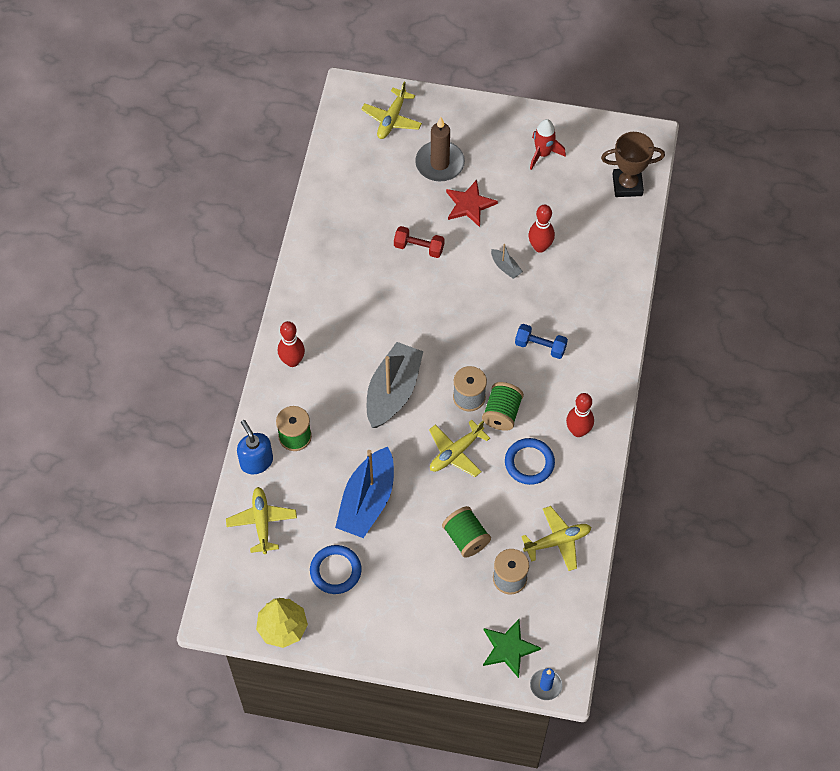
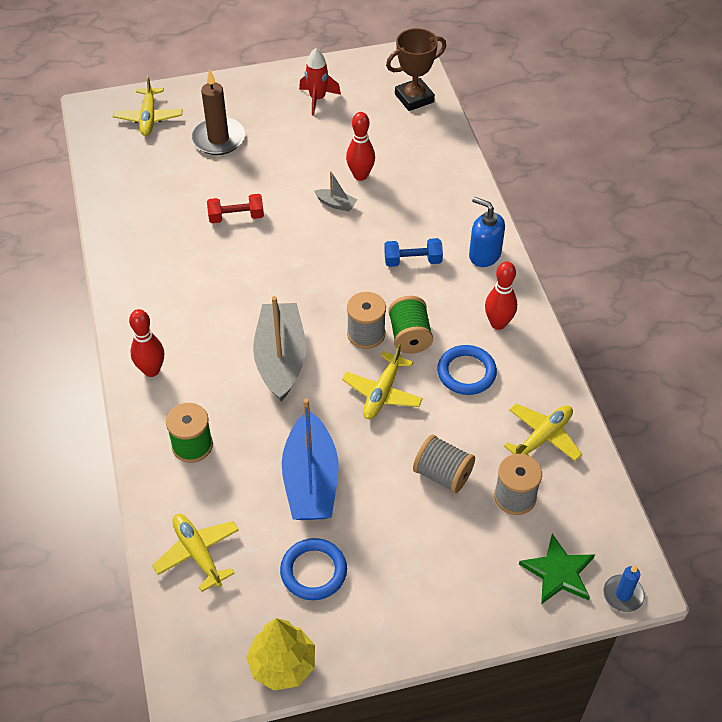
camera: 25 degrees left, 10 degrees down
(256, 461) = (159, 489): blue soap dispenser -> blue soap dispenser (484, 255)
(466, 538) = (442, 474): green spool -> grey spool
(469, 205) = (268, 163): red star -> none

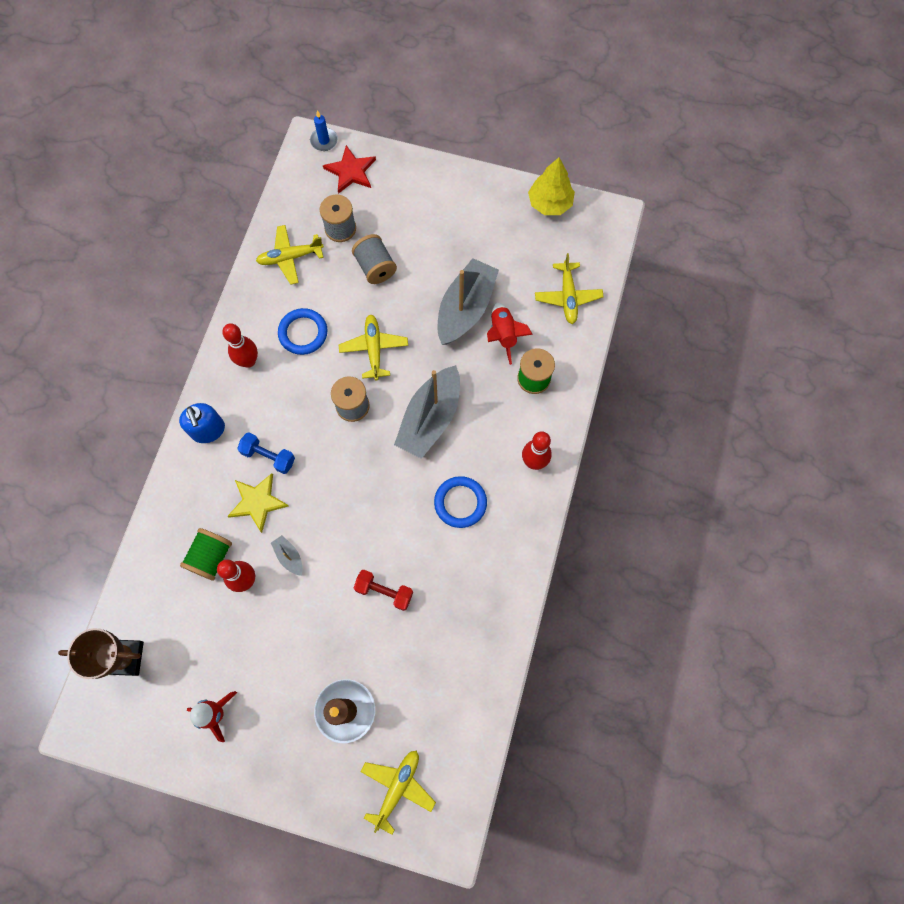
camera: 150 degrees left, 20 degrees up
(251, 474) = (503, 335): none -> red rocket
(311, 480) = (465, 309): blue boat -> grey boat
(313, 571) = (499, 247): blue ring -> blue ring (460, 503)
(382, 393) = (374, 349): yellow plane -> yellow plane turned 60 degrees counterclockwise
(394, 226) = (257, 502): none -> yellow star
(409, 336) = (321, 386): green spool -> green spool (211, 557)
(558, 572) = (351, 171): green star -> red star

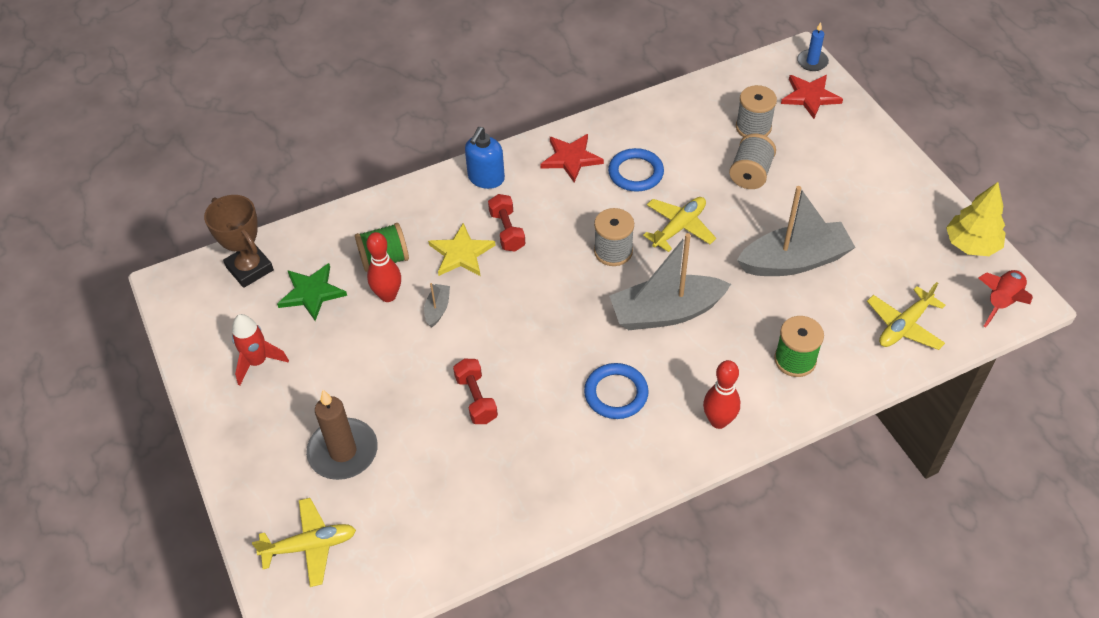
camera: 50 degrees right, 20 degrees down
(191, 630) = (312, 293): none -> green star
(248, 361) = (571, 158): red bowling pin -> red star
(268, 456) = (507, 231): blue dumbbell -> red dumbbell
(290, 257) = (688, 117): yellow plane -> none
(503, 335) = (806, 306): red rocket -> red rocket (1001, 302)

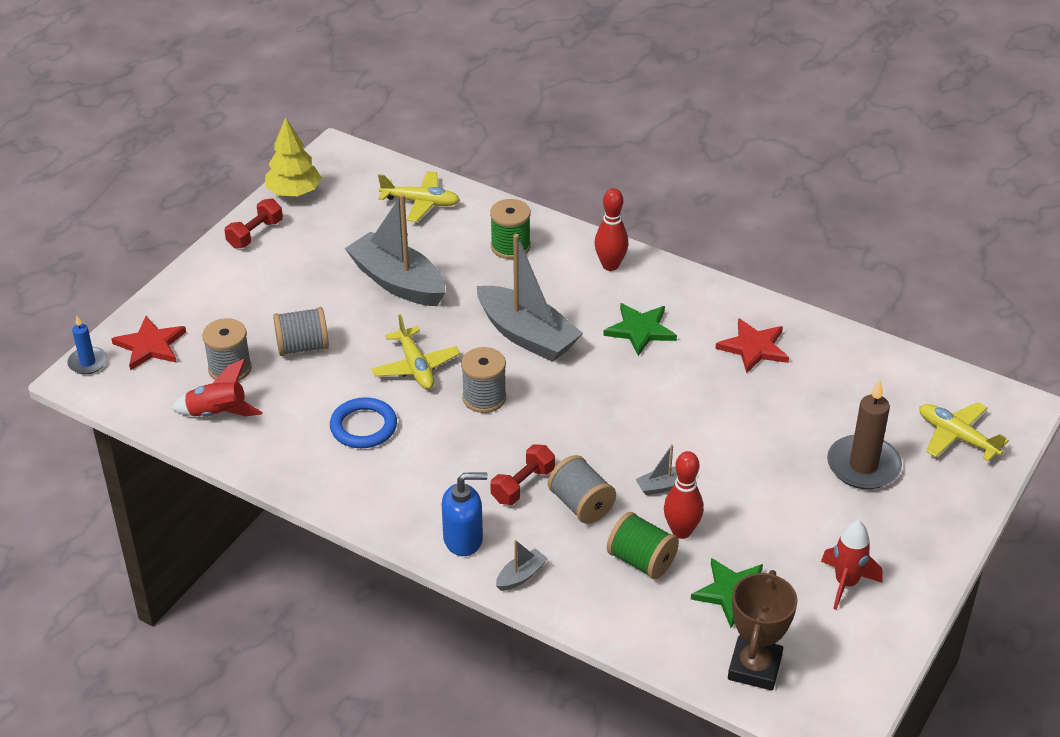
camera: 125 degrees left, 10 degrees down
(430, 192) = (521, 576): none -> grey boat
(461, 253) = (581, 505): yellow star -> grey spool
(476, 399) = (729, 410): red dumbbell -> red dumbbell (255, 234)
(571, 158) = (380, 485): red star -> red star (754, 347)
(616, 393) = (640, 330): blue ring -> green star
(679, 227) = (415, 367): yellow plane -> yellow plane turned 120 degrees counterclockwise
(1001, 302) = (350, 162): red rocket -> red rocket (218, 413)

